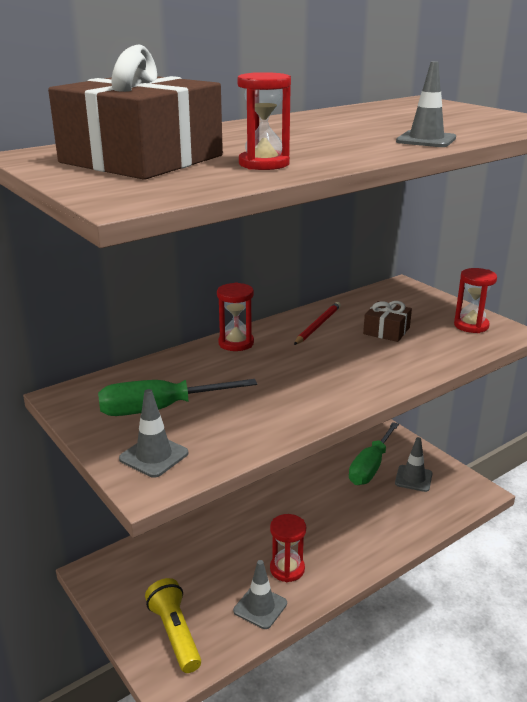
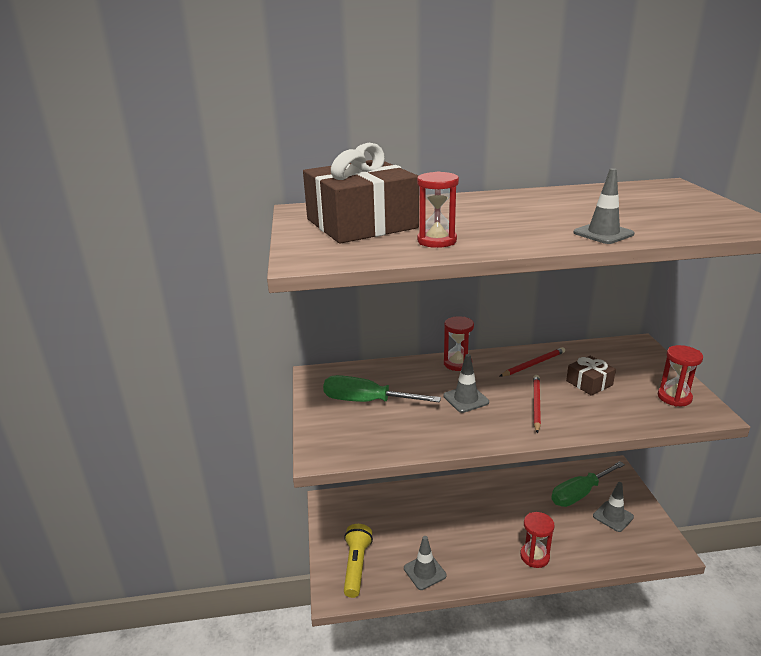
camera: 30 degrees right, 0 degrees up
(154, 456) = (338, 435): grey traffic cone -> grey traffic cone (466, 399)
(287, 569) = (461, 551): red hourglass -> red hourglass (534, 556)
(352, 363) = (536, 404): none -> red pencil

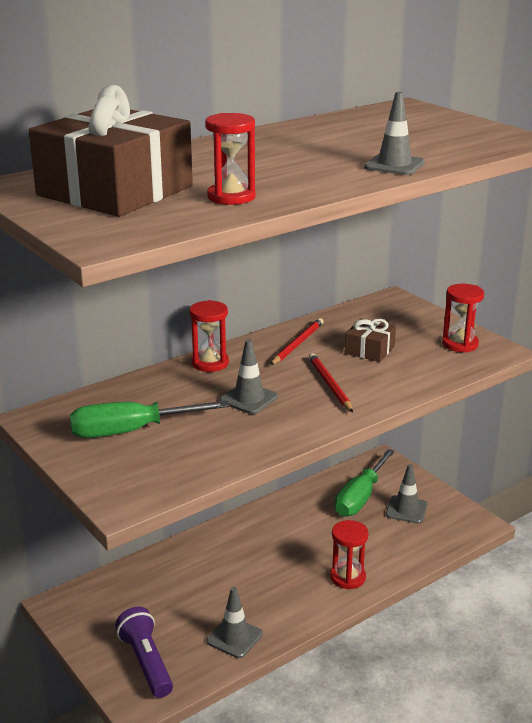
camera: 30 degrees left, 0 degrees up
(356, 566) = (146, 662): yellow flashlight -> purple flashlight

